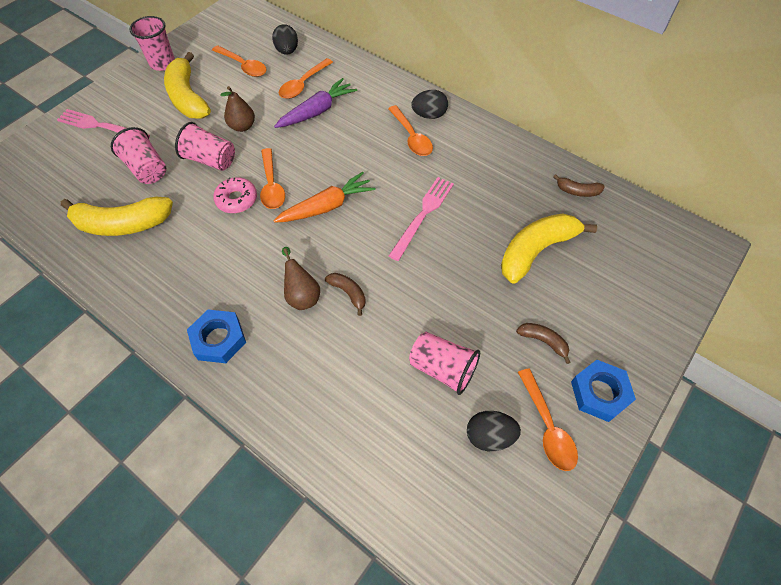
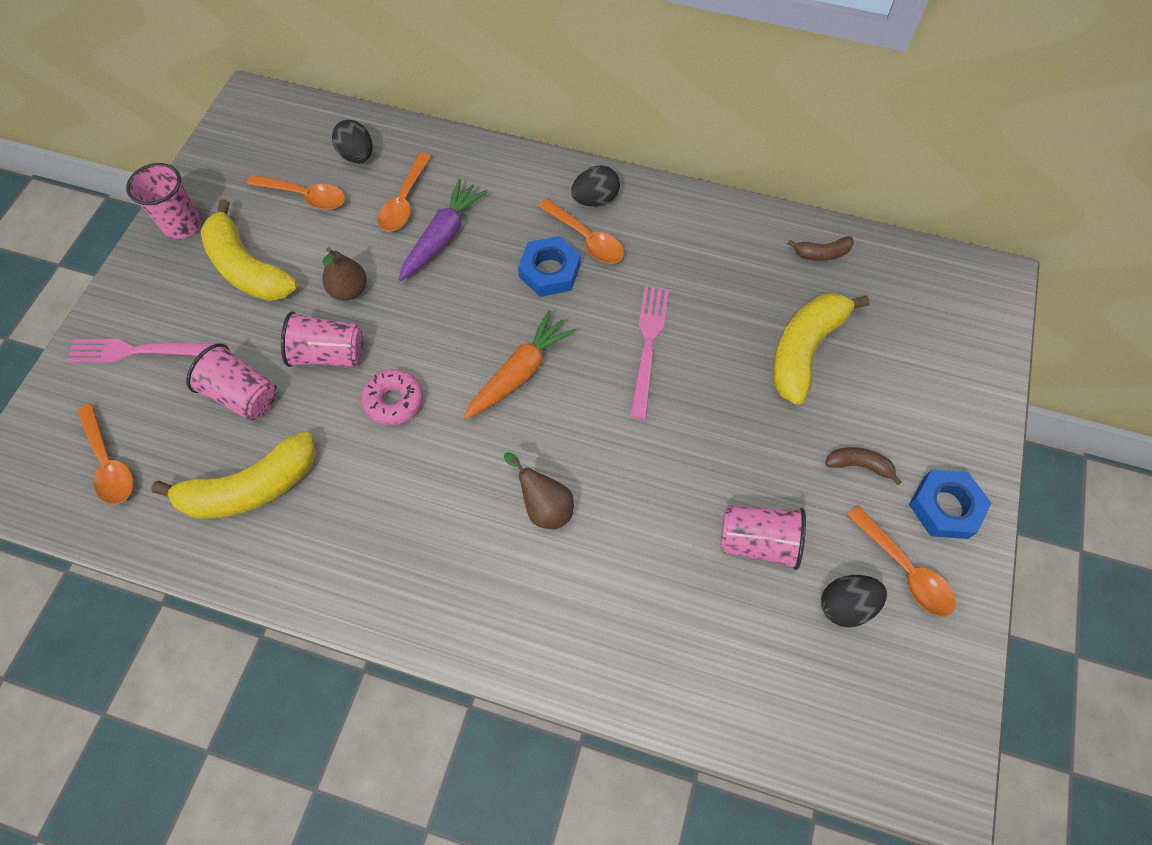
camera: 20 degrees left, 5 degrees up
(218, 339) = (465, 603): blue nut -> blue nut (549, 271)
(272, 185) = (432, 365): orange spoon -> orange spoon (109, 463)
(348, 293) = (602, 483): brown banana -> none

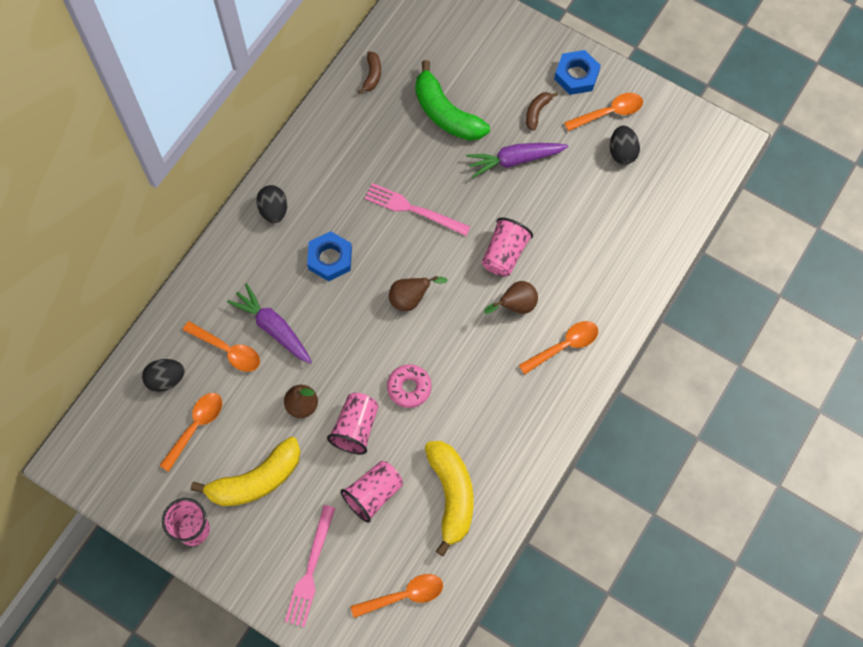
camera: 75 degrees left, 5 degrees up
(519, 373) = (411, 299): orange carrot -> brown pear
(586, 239) = (308, 226): orange spoon -> orange spoon (564, 346)
(758, 541) = (571, 186): pink cup -> pink cup (504, 254)
(770, 454) = (515, 160): none -> purple carrot
(804, 350) = (446, 114): yellow banana -> green banana

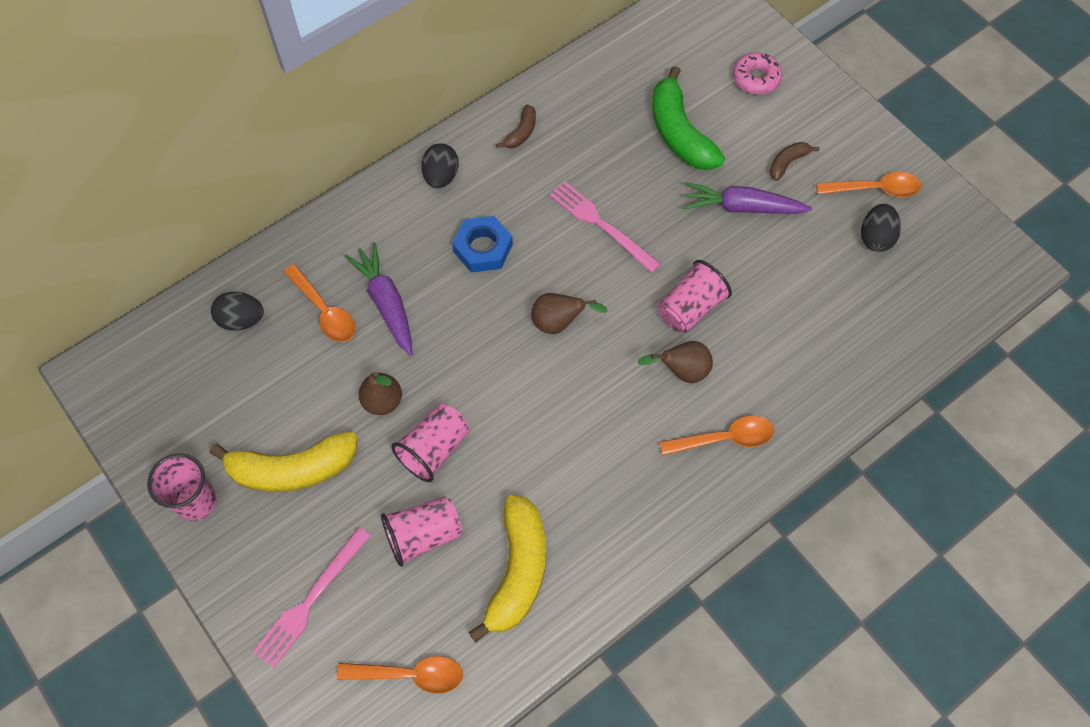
camera: 20 degrees right, 5 degrees down
(196, 427) = (251, 384): orange spoon -> none
(372, 75) = (610, 69): brown banana -> brown banana (521, 133)
(409, 388) = (516, 424): pink donut -> pink donut (756, 78)
(576, 75) = (849, 137): blue nut -> none

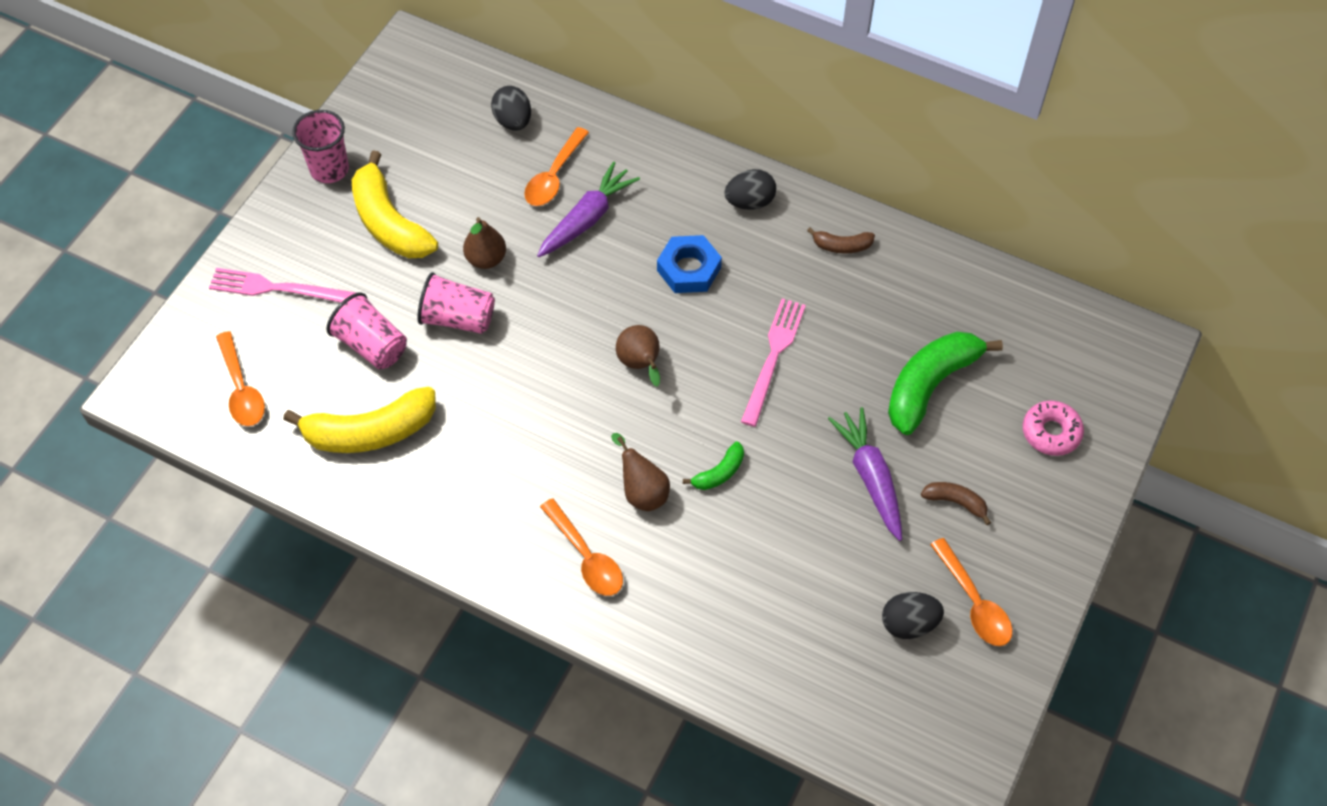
camera: 65 degrees right, 5 degrees down
(690, 308) = (719, 473): pink cup -> green banana

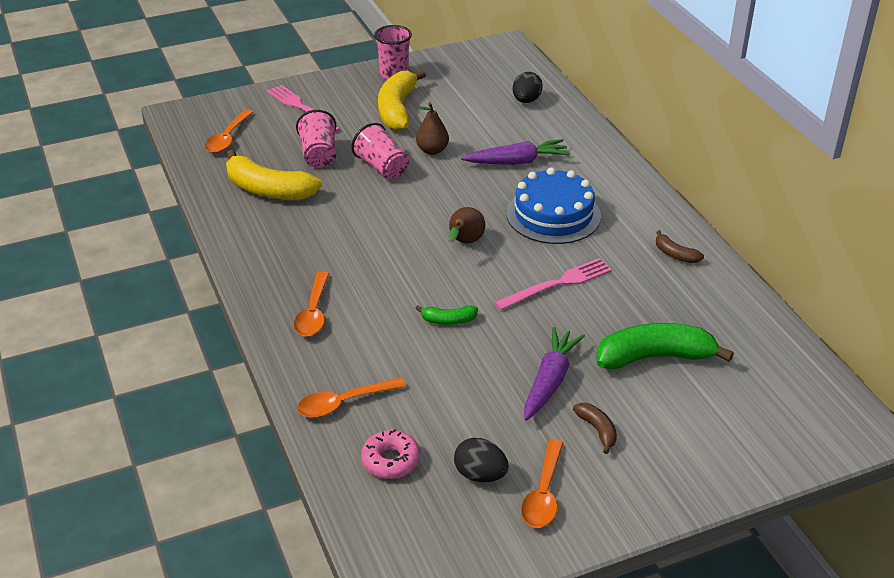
camera: 40 degrees right, 20 degrees down
(554, 176) = (520, 134): orange spoon -> orange spoon (344, 403)
(642, 491) = (388, 302): brown pear -> none
(689, 269) = (553, 215): blue nut -> blue cake
(749, 202) = (635, 203): black egg -> none
(1051, 432) = (721, 434): pink donut -> pink donut (390, 461)

